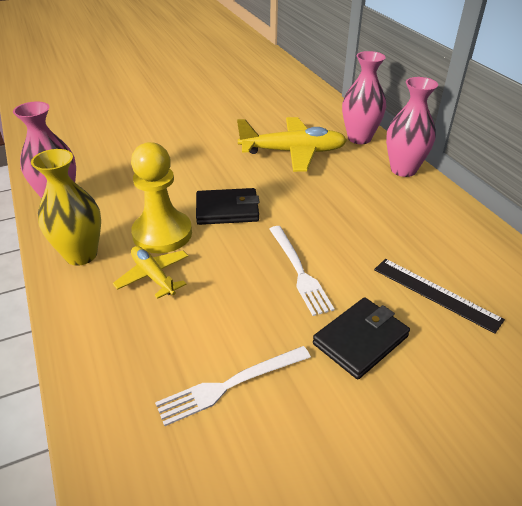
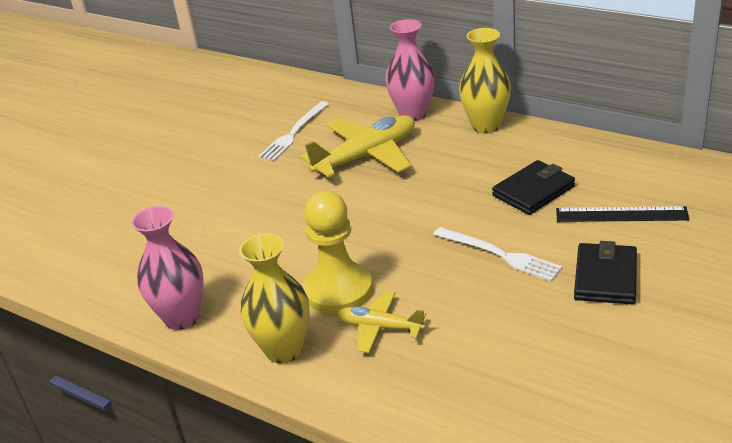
camera: 30 degrees left, 5 degrees down
(227, 210) = (372, 239): black wallet -> black wallet (533, 191)
(230, 385) = (549, 363): white fork -> white fork (294, 133)
(403, 170) = (486, 126): pink vase -> yellow vase

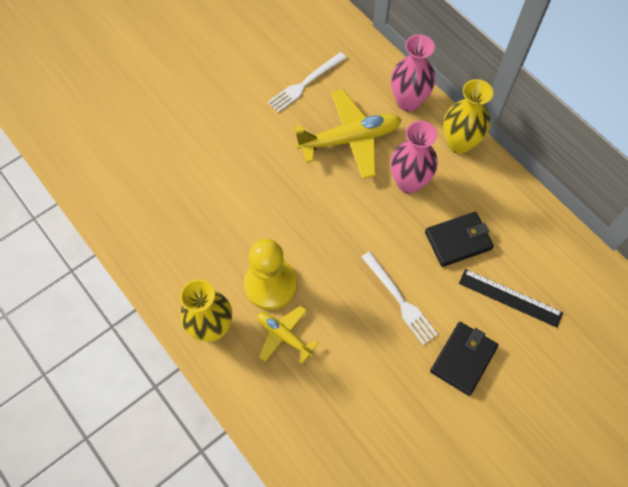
camera: 15 degrees right, 30 degrees up
(182, 318) = (154, 263): pink vase -> pink vase (408, 182)

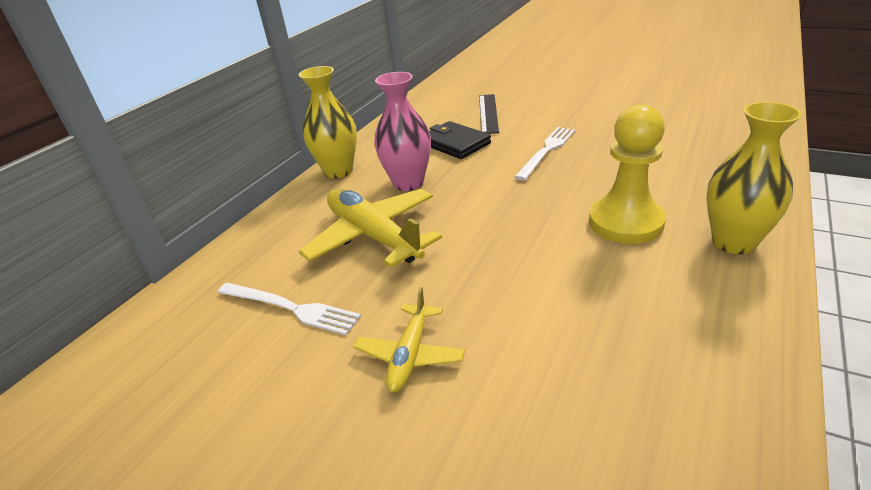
camera: 110 degrees left, 30 degrees down
(284, 336) = (667, 193): yellow plane -> yellow plane (410, 355)
(408, 101) = (292, 215): pink vase -> none
(463, 359) = (564, 115): black wallet -> none

